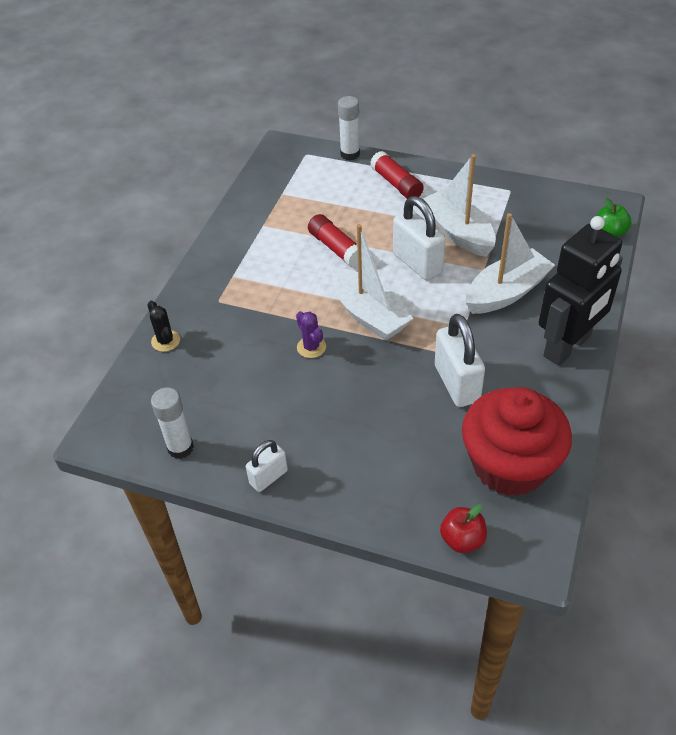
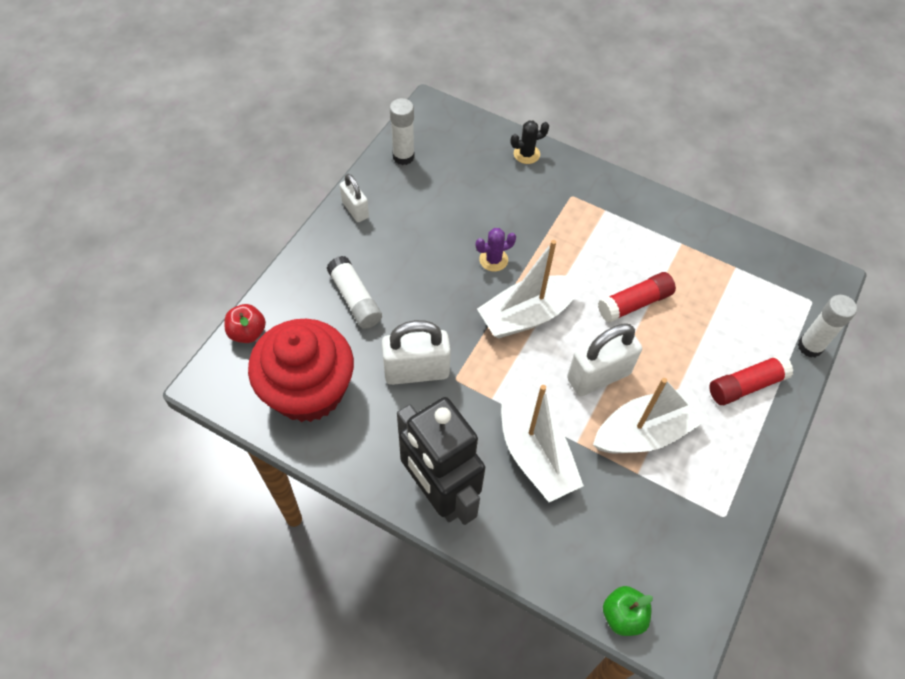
camera: 95 degrees right, 10 degrees up
(389, 450) = (355, 299): none -> white glue stick

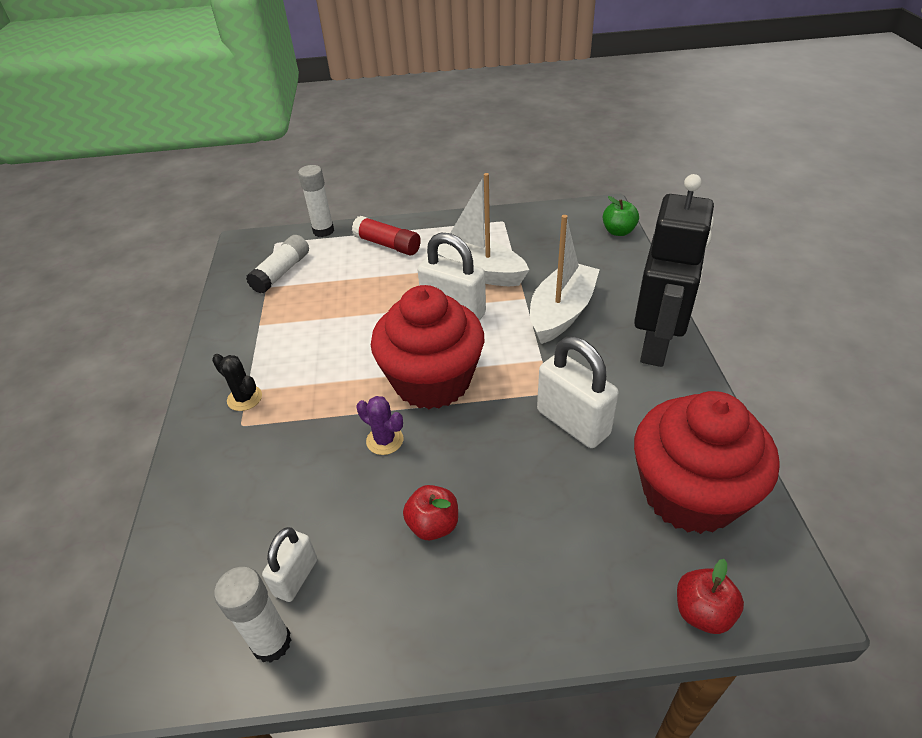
camera: 120 degrees left, 15 degrees down
(355, 210) = (416, 633): white padlock -> white padlock (296, 577)
(355, 299) = (547, 531): white glue stick -> white glue stick (282, 272)
(409, 250) = (433, 525): none -> red apple
(526, 154) = (190, 499): black cactus -> black cactus (244, 398)
(527, 315) = (432, 381): white boat -> red cupcake
(634, 303) = (357, 323): red glue stick -> none

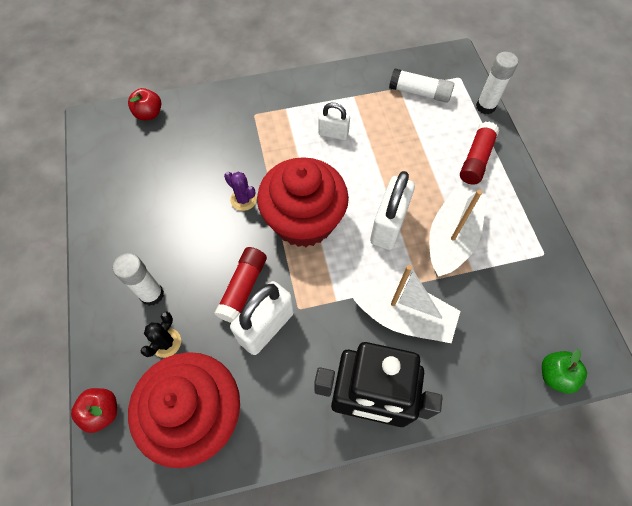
camera: 80 degrees right, 20 degrees up
(244, 398) = (277, 109): black cactus -> black cactus (166, 342)
(271, 643) = (103, 172): white glue stick -> white glue stick (152, 294)
(296, 577) = (141, 173): white padlock -> white padlock (333, 133)
(385, 440) = (243, 199): purple cactus -> purple cactus turned 75 degrees counterclockwise
(433, 525) = (174, 240): red apple -> red apple (149, 114)
(519, 444) = (243, 288): none -> red glue stick

